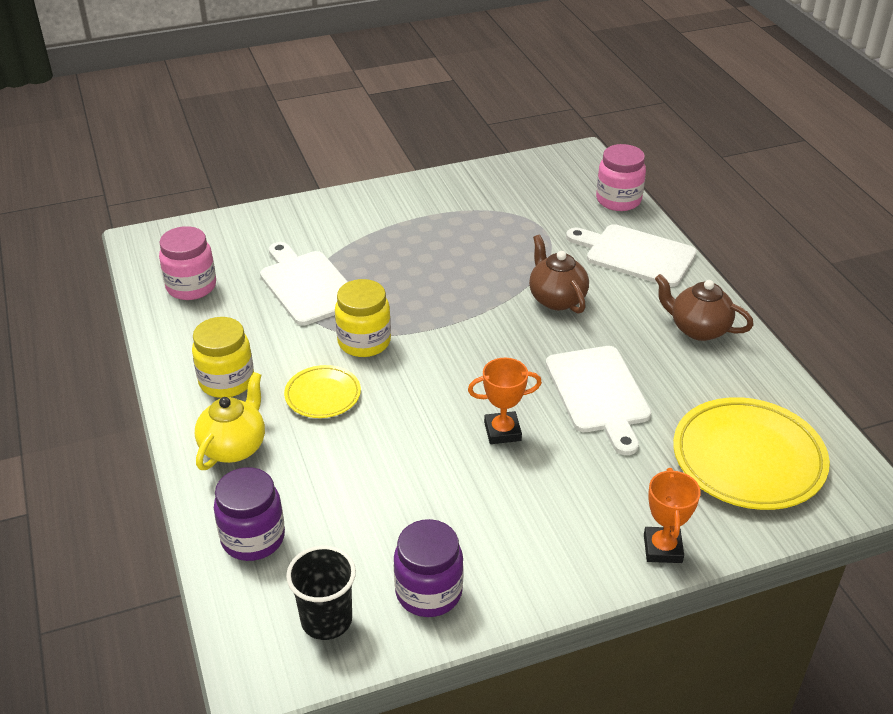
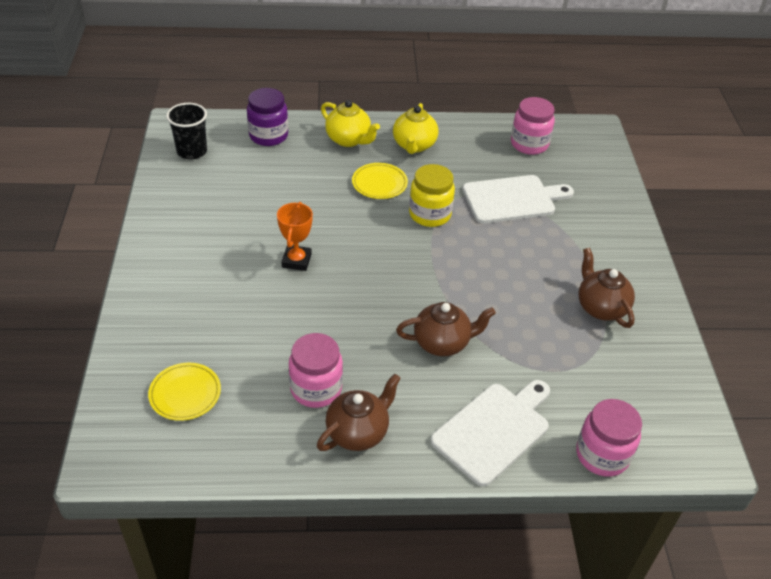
camera: 105 degrees right, 5 degrees up
(226, 381) = (414, 145): yellow jar -> yellow teapot
(428, 592) = (183, 192): purple jar -> none
(449, 214) = (600, 307): none -> brown teapot
(599, 394) = (308, 328): white cutting board -> none
(662, 548) = (139, 307): orange trophy -> none
(671, 367) = (316, 389): none -> pink jar
(748, 459) = (185, 394): yellow plate -> yellow plate, size x0.53

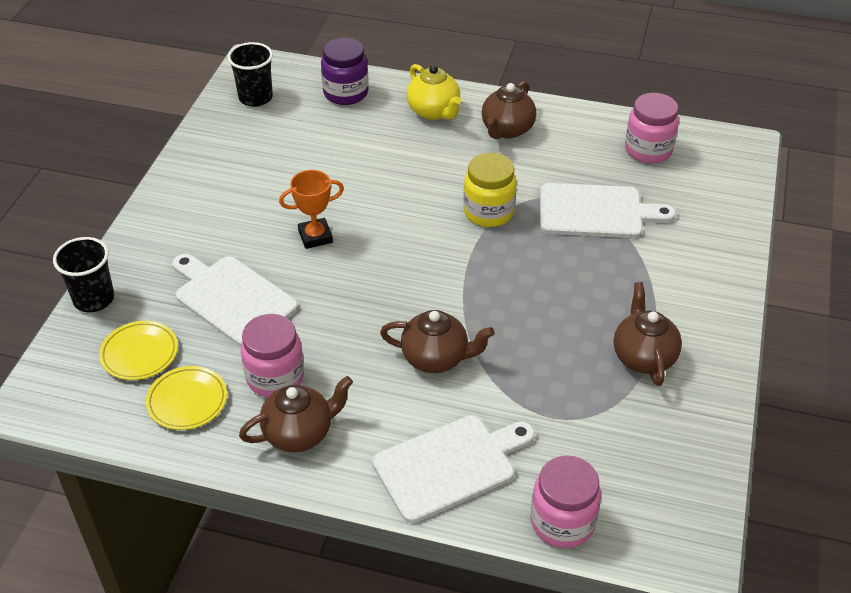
camera: 20 degrees right, 0 degrees up
(121, 354) = (94, 299): none -> black cup
(247, 328) = (232, 298): none -> white cutting board
(296, 260) = (315, 236): orange trophy -> orange trophy turned 45 degrees clockwise
(379, 184) = (446, 167): yellow plate -> yellow plate (187, 401)
(414, 145) = (507, 130): yellow teapot -> brown teapot

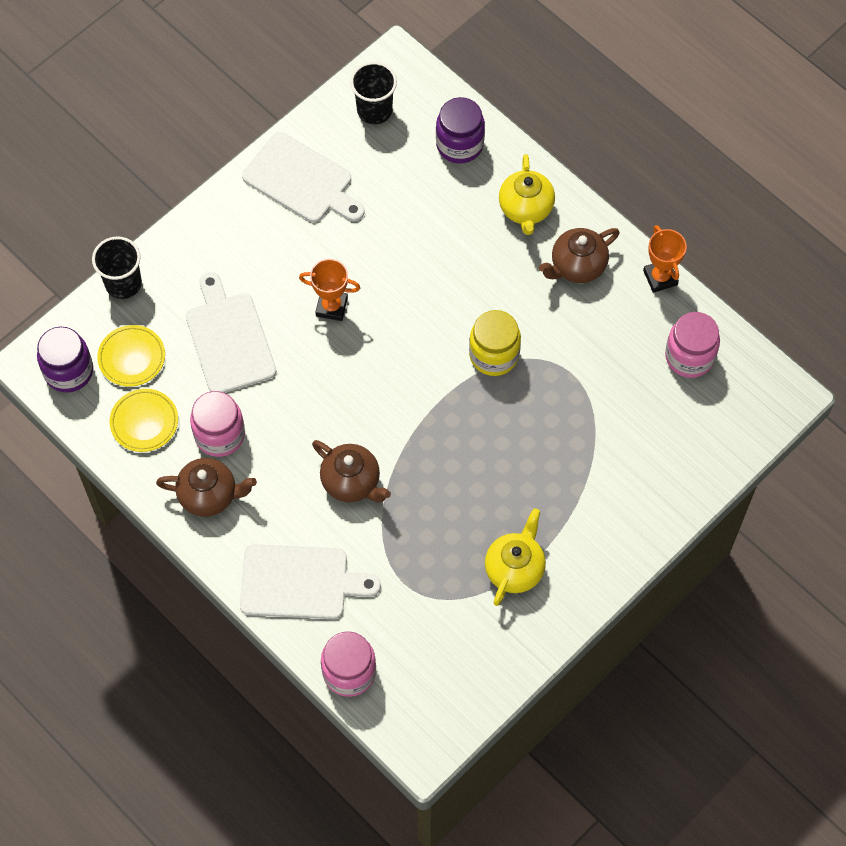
camera: 30 degrees right, 20 degrees up
(76, 393) = (69, 371): none -> purple jar
(579, 112) = (660, 277): none -> orange trophy
(596, 212) = (588, 403): white cutting board -> white cutting board (301, 181)
(643, 357) = (514, 569): brown teapot -> yellow teapot

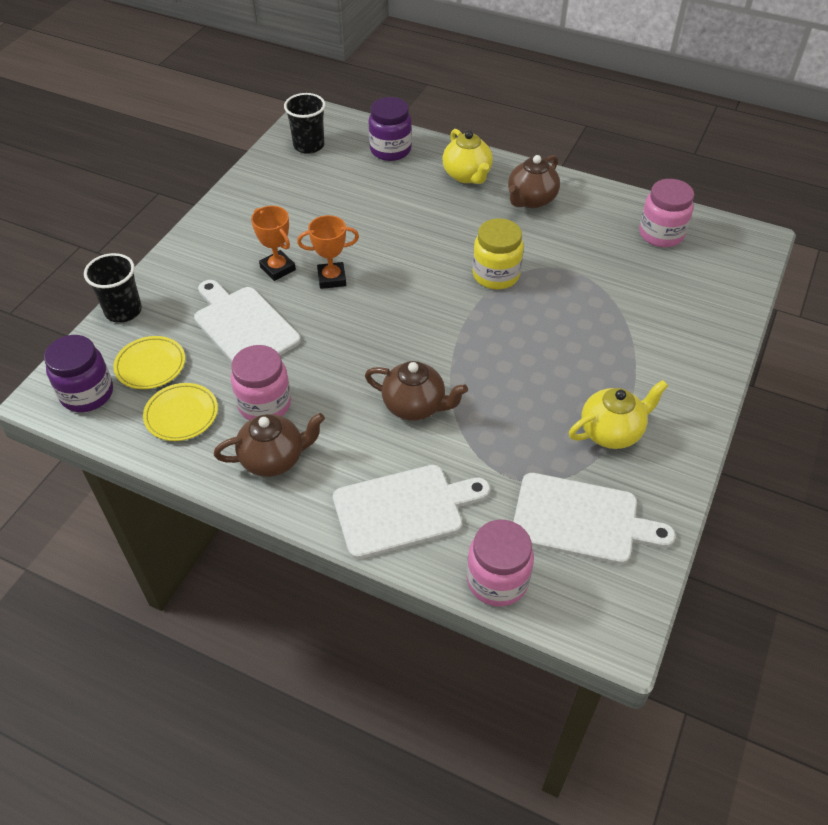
camera: 20 degrees left, 15 degrees down
(301, 181) = (266, 201): white cutting board -> white cutting board (581, 520)
(514, 569) = (611, 432): yellow teapot -> yellow teapot turned 60 degrees clockwise
(660, 277) = (602, 191): orange trophy -> orange trophy (277, 268)

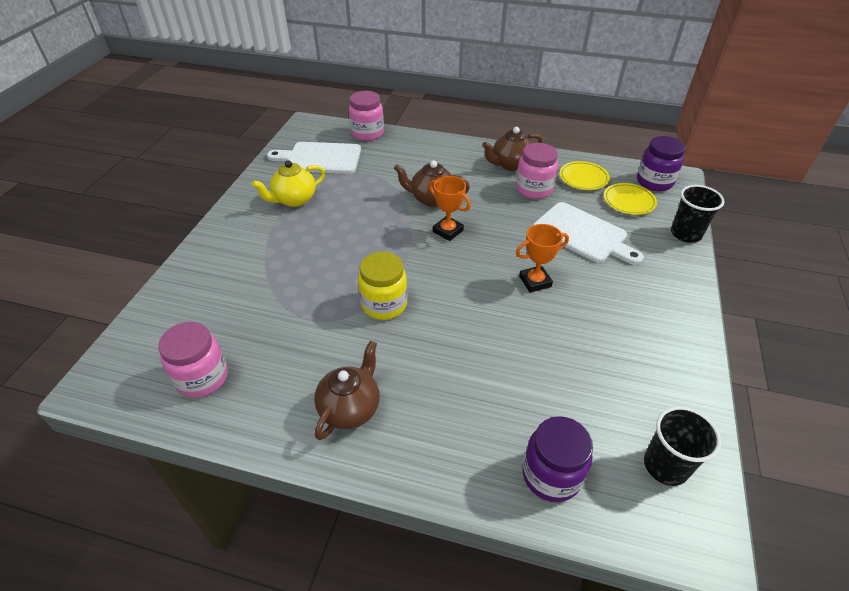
camera: 170 degrees right, 5 degrees down
(277, 268) = (589, 285): orange trophy -> orange trophy (448, 231)
(404, 509) = (423, 152): white cutting board -> none
(467, 175) = (435, 440): yellow teapot -> none

